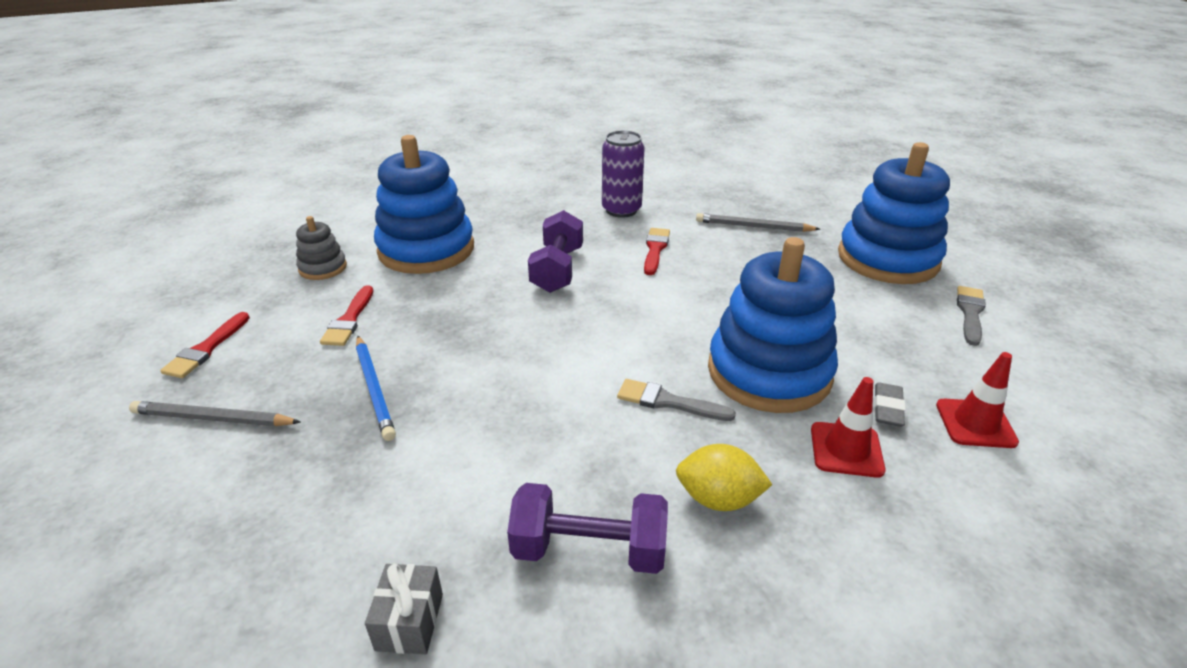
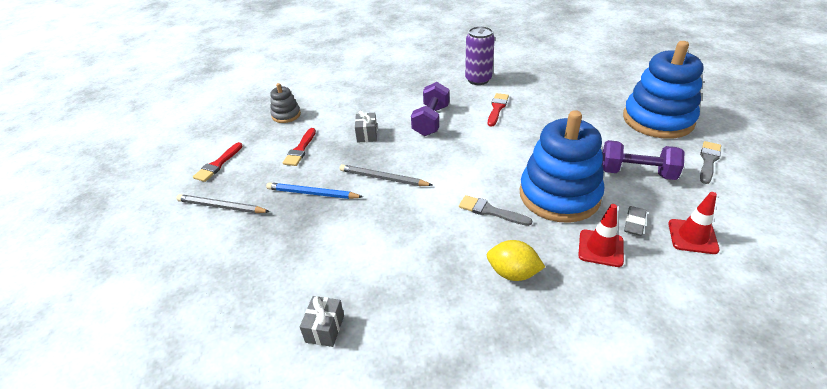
camera: 10 degrees right, 5 degrees up
(374, 388) = (313, 193): blue pencil -> blue pencil turned 120 degrees clockwise
(426, 249) = (349, 104): blue stacking toy -> none
(458, 293) = (367, 135): none -> grey gift
(589, 550) = (430, 297): purple dumbbell -> purple dumbbell (636, 173)
(754, 226) = (567, 93): grey pencil -> grey pencil (383, 178)

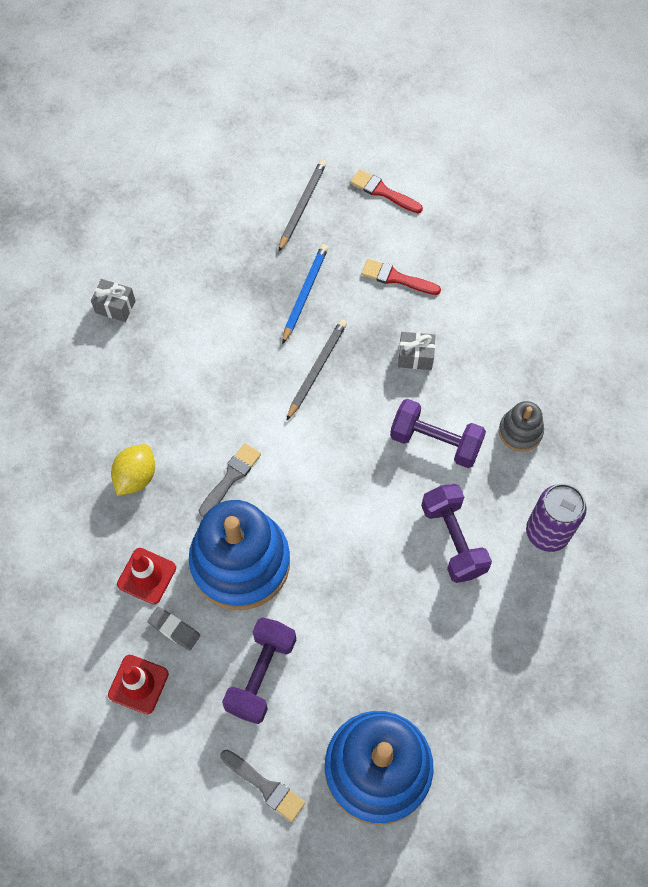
camera: 95 degrees right, 25 degrees up
(286, 115) = (484, 258): grey stacking toy -> grey stacking toy (520, 431)
(497, 108) = (453, 540): red brush -> purple dumbbell

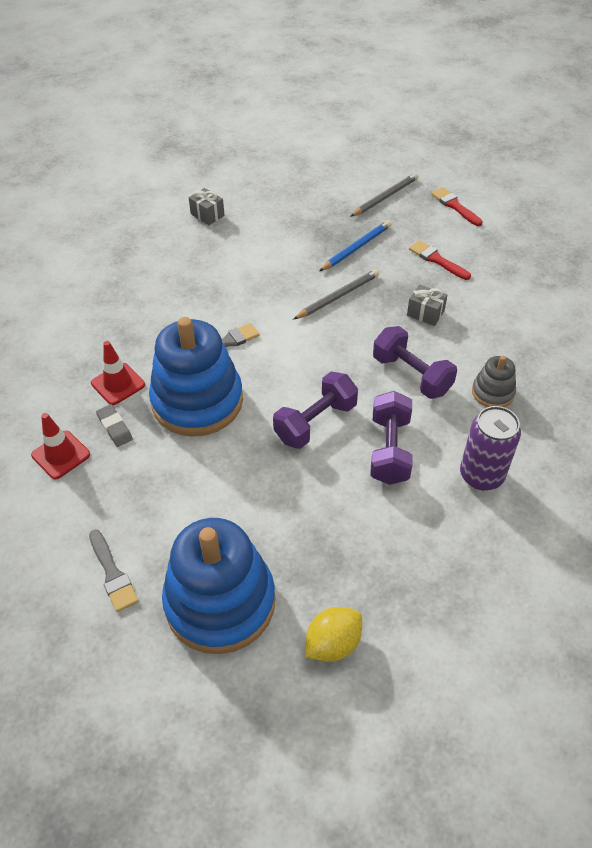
camera: 25 degrees right, 15 degrees down
(136, 477) = (153, 318): yellow lemon -> yellow lemon (333, 644)
(261, 675) = (163, 487): purple dumbbell -> purple dumbbell (315, 422)

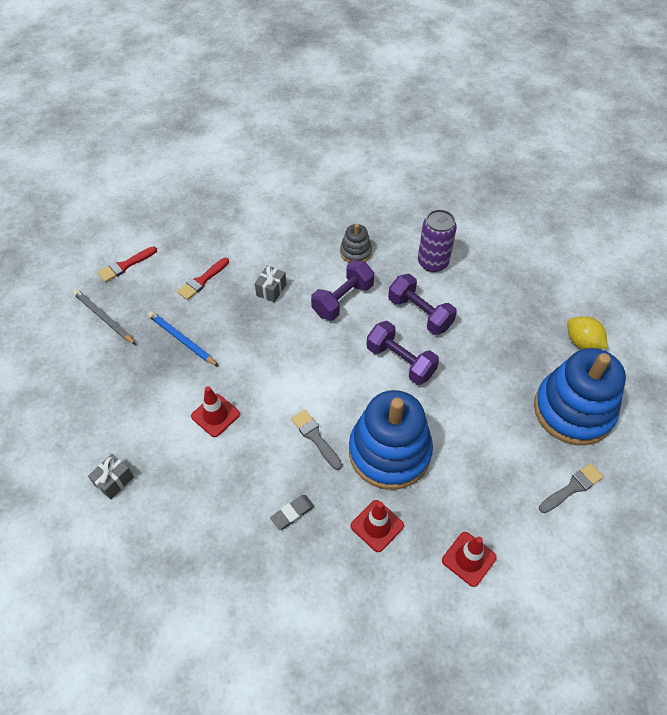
camera: 95 degrees left, 5 degrees up
(115, 427) = (430, 517): grey eraser -> grey eraser (292, 513)
(263, 272) = (215, 415): none -> red traffic cone
(338, 297) = (251, 352): grey pencil -> none
(389, 450) = (420, 313): purple dumbbell -> purple dumbbell turned 45 degrees clockwise

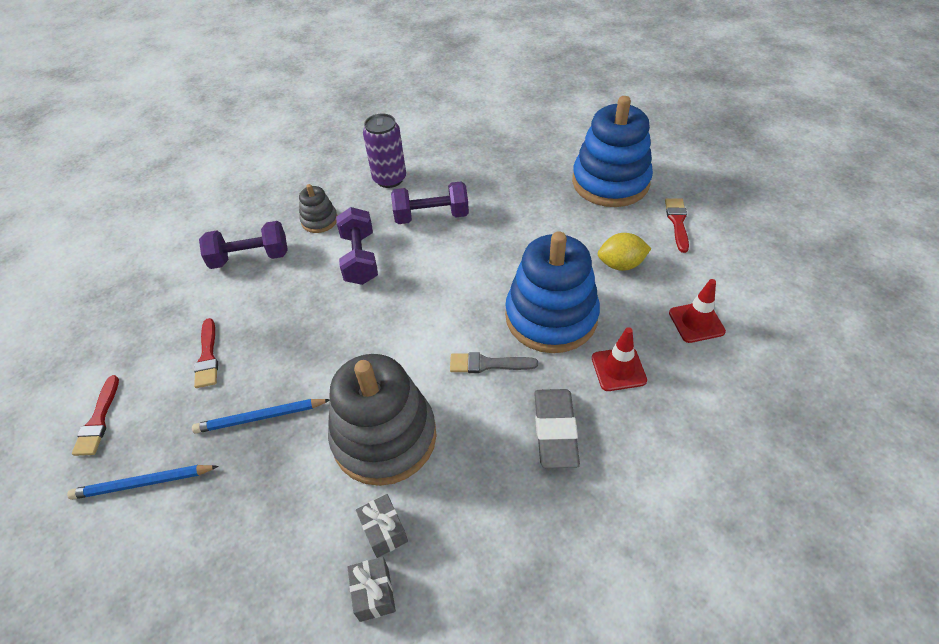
camera: 50 degrees left, 5 degrees down
(104, 318) = (143, 483): grey pencil -> blue pencil
(215, 415) = (384, 437): red traffic cone -> grey stacking toy
(271, 290) = (287, 305): grey gift -> grey gift (384, 531)
(292, 513) = (555, 430): grey eraser -> grey eraser, size x1.78
(400, 361) = (466, 256): purple dumbbell -> purple dumbbell (250, 258)
(572, 487) = (677, 222): grey brush -> red brush
(582, 342) = (555, 143): yellow lemon -> yellow lemon (621, 264)

